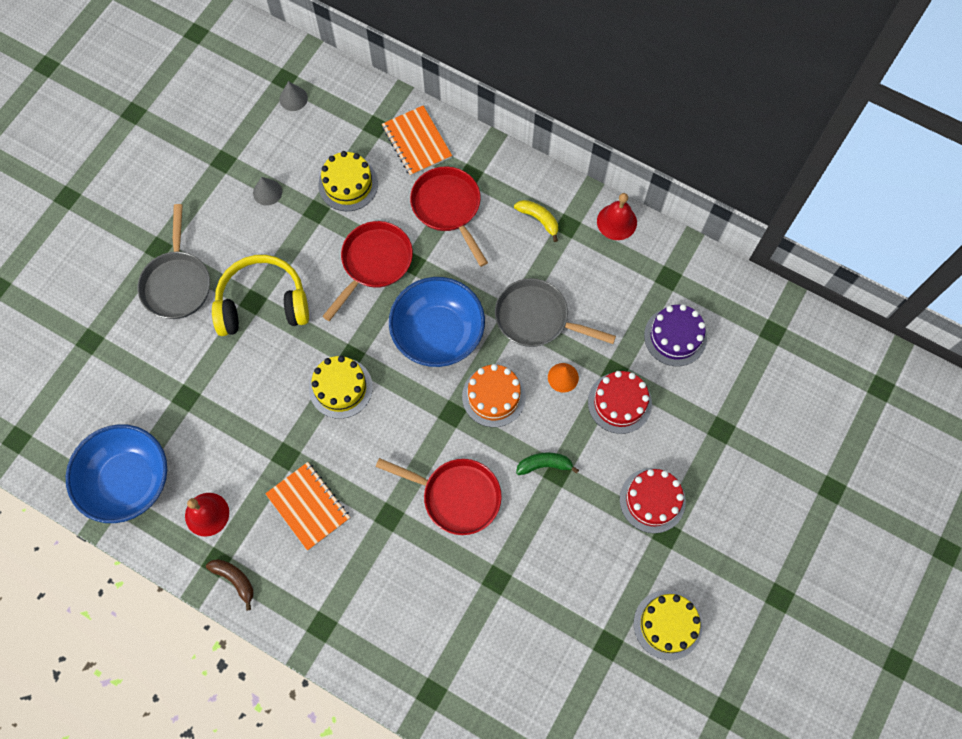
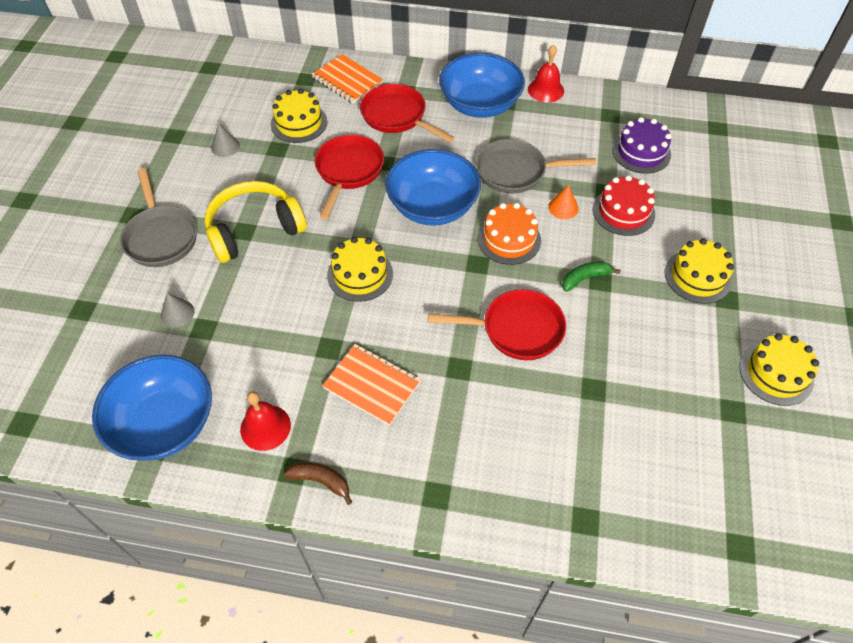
camera: 20 degrees left, 15 degrees down
(293, 98) = (223, 78): grey cone -> grey cone (177, 313)
(539, 219) = (480, 104): yellow banana -> blue bowl
(652, 500) = (697, 276): red cake -> yellow cake

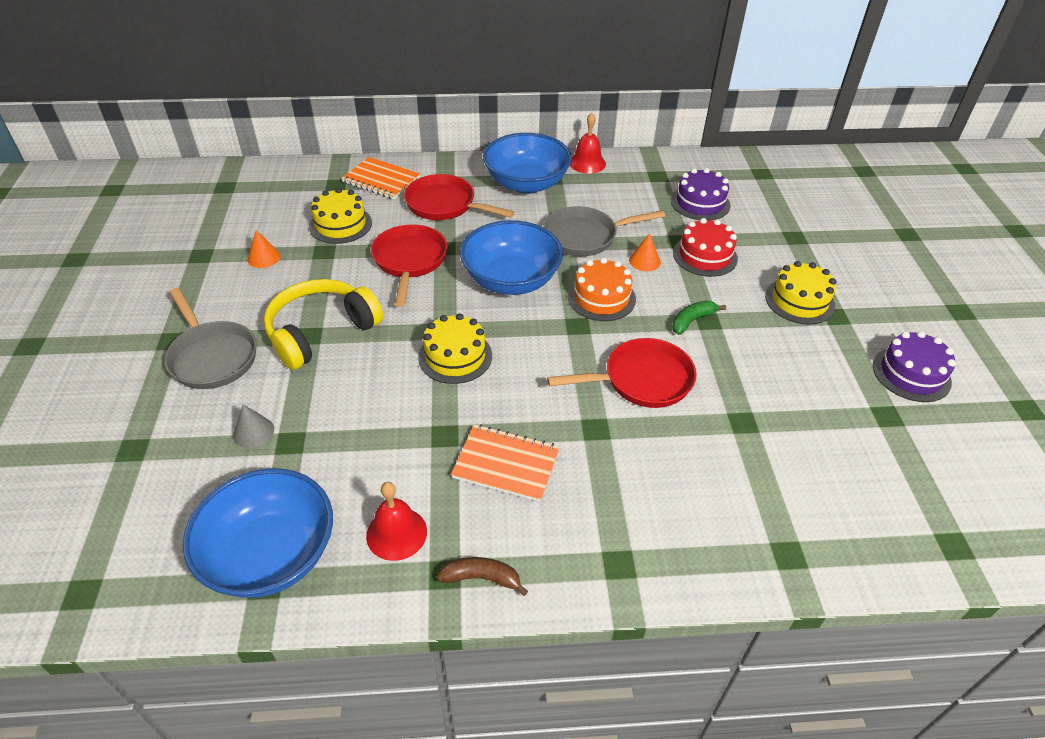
camera: 15 degrees left, 10 degrees down
(225, 146) = (264, 257): grey cone -> orange cone
(776, 373) = (911, 374): yellow cake -> purple cake

